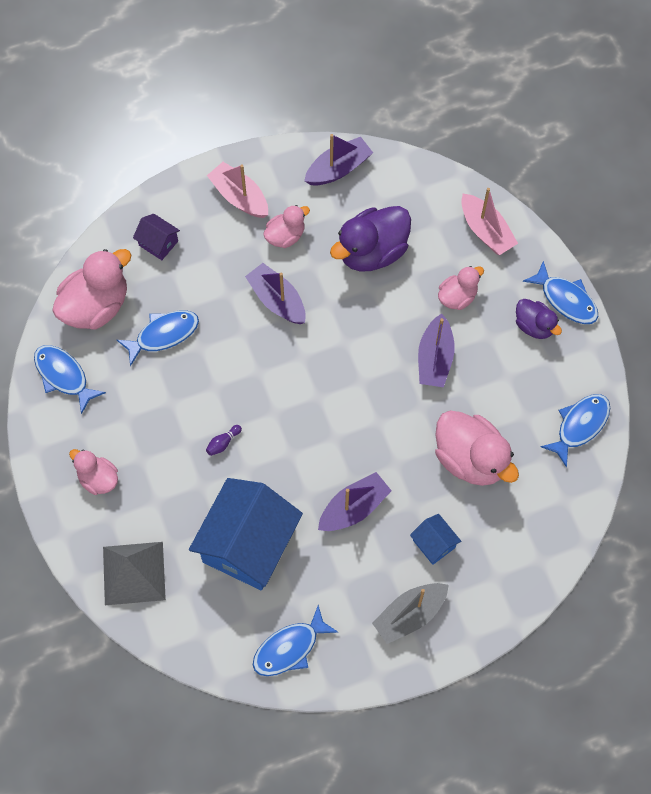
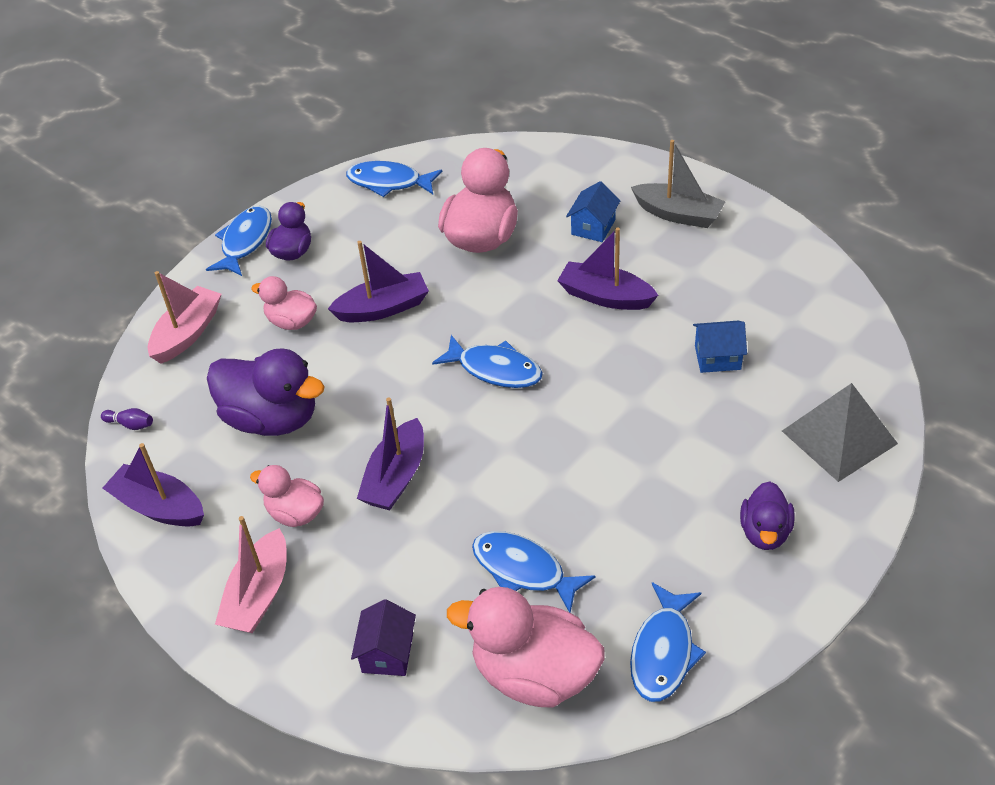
camera: 115 degrees left, 20 degrees down
(98, 479) = (765, 532): pink duck -> purple duck
(223, 443) = (621, 436): purple bowling pin -> purple bowling pin (130, 424)
(248, 544) = (717, 357): blue house -> blue house, size x0.44
(289, 648) = (791, 278): blue fish -> blue fish (495, 369)

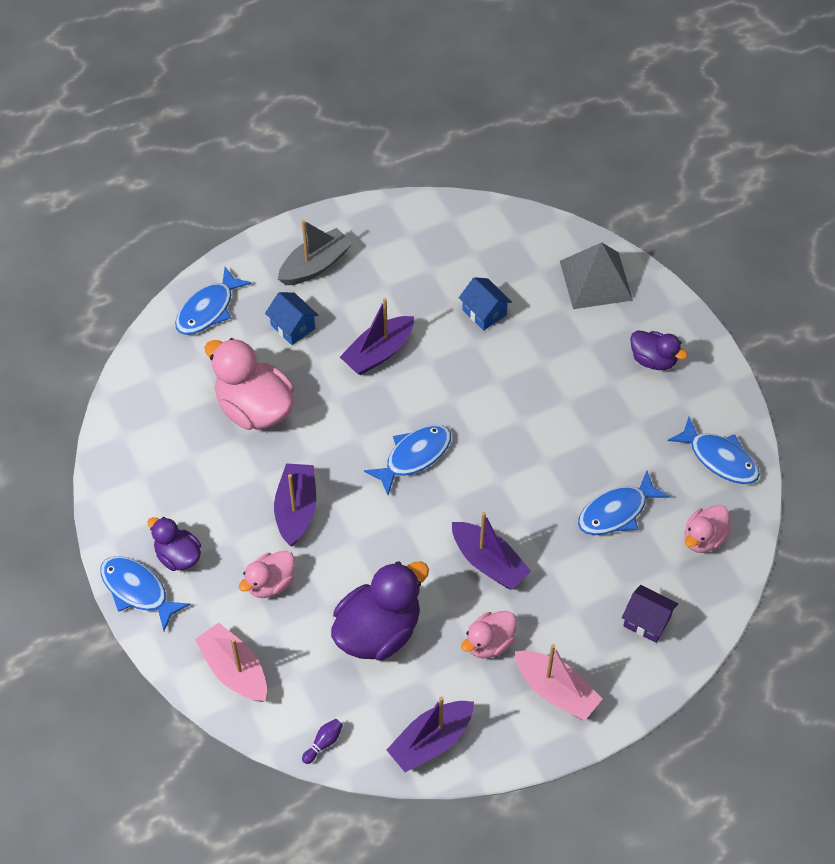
camera: 70 degrees left, 10 degrees up
(389, 182) = (132, 450): blue fish -> blue fish (208, 309)
(534, 674) = (703, 538): pink duck -> pink duck, size x0.57
(717, 357) = (484, 312): blue house -> blue house turned 60 degrees counterclockwise

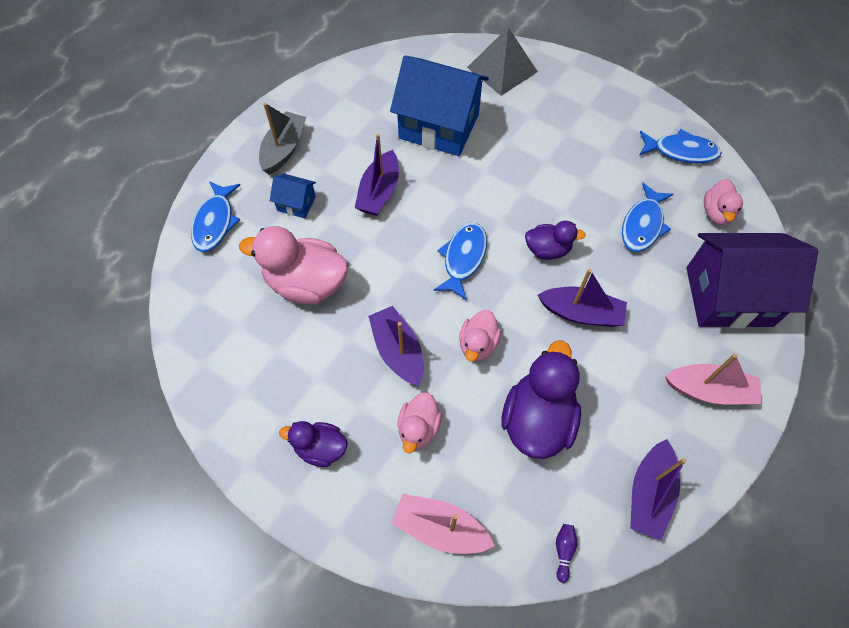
camera: 30 degrees left, 5 degrees up
(137, 590) = (303, 502): blue fish -> none
(484, 312) = (439, 126): blue house -> blue house, size x2.26
(489, 643) = (630, 379): pink duck -> pink duck (478, 344)
(647, 621) = (729, 296): purple house -> purple house, size x2.26
(653, 360) = (583, 105): purple duck -> purple duck (547, 250)

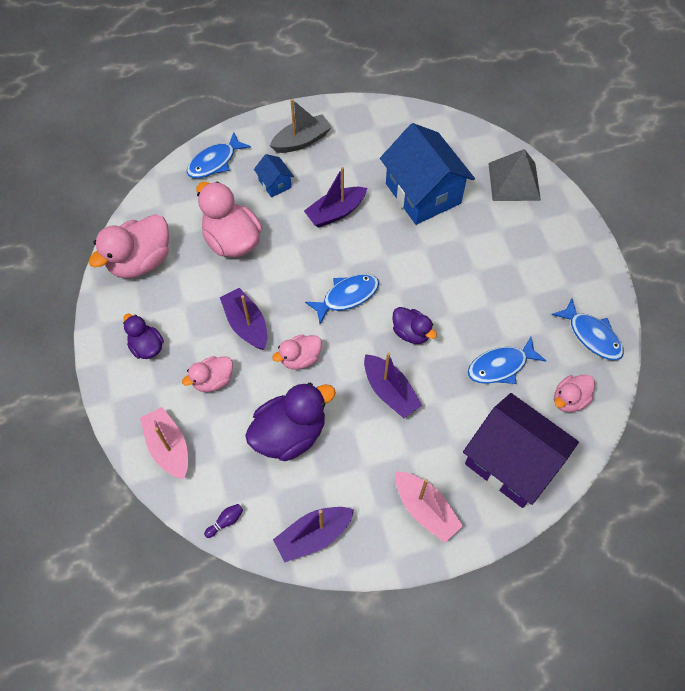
camera: 40 degrees right, 0 degrees up
(230, 369) = (141, 261): none -> pink duck
(398, 351) = (246, 324): purple boat -> purple boat turned 45 degrees counterclockwise

